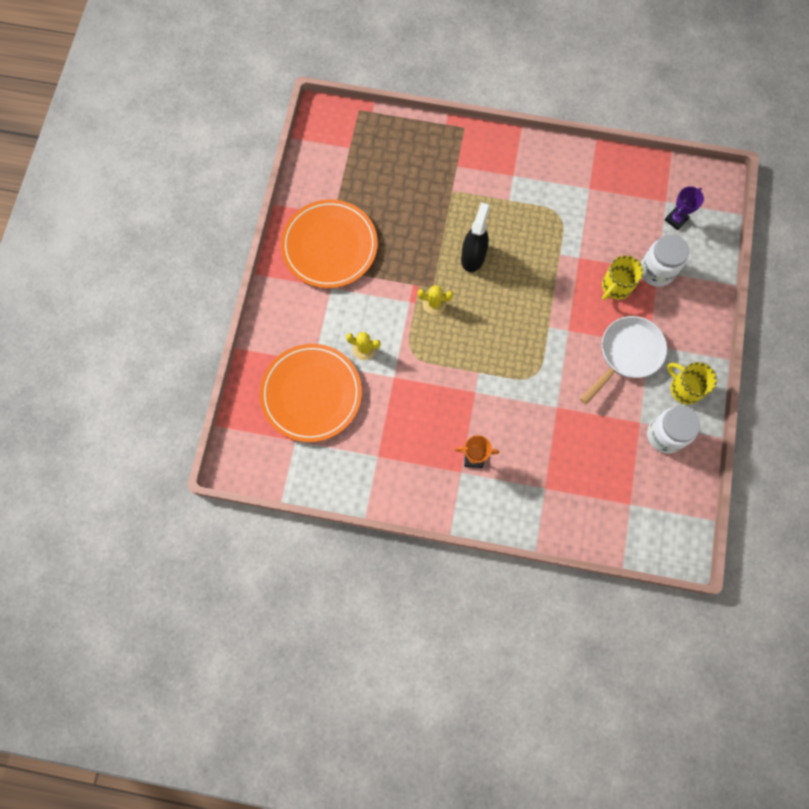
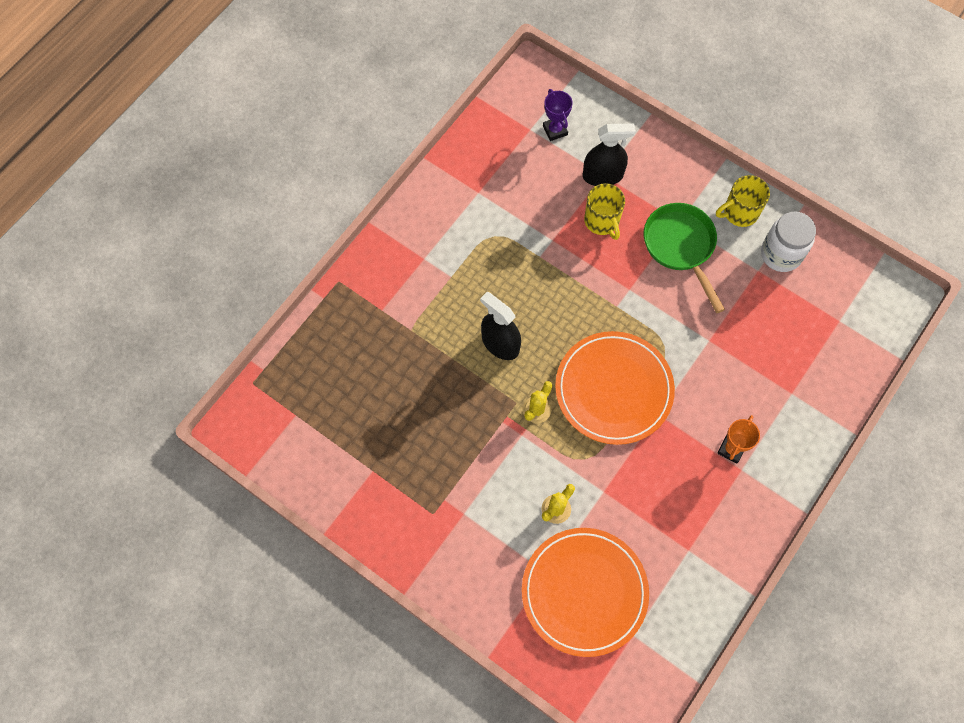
camera: 65 degrees left, 5 degrees down
(329, 246) = (410, 492): orange plate -> orange plate (614, 389)
(627, 354) = (681, 247): white pan -> green pan
(656, 271) = (602, 176): white jar -> black spray bottle

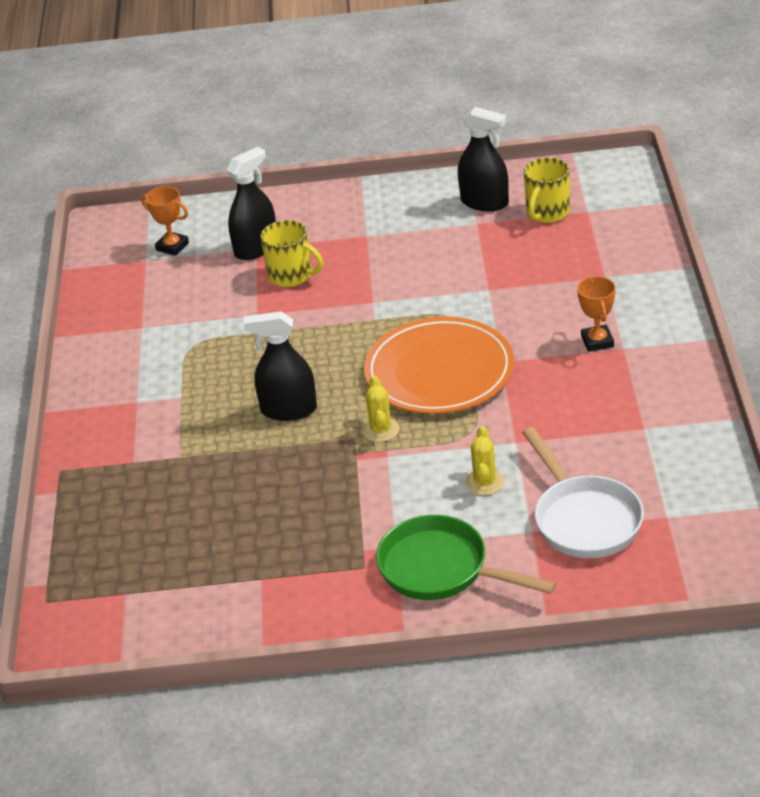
camera: 35 degrees left, 30 degrees down
(555, 130) = (172, 246): purple trophy -> orange trophy
(584, 592) = (584, 519): orange plate -> white pan
(681, 247) = (387, 249): green pan -> green pan (441, 569)
(739, 212) = (415, 199): yellow mug -> yellow mug (547, 212)
(781, 254) = (484, 202): white jar -> black spray bottle

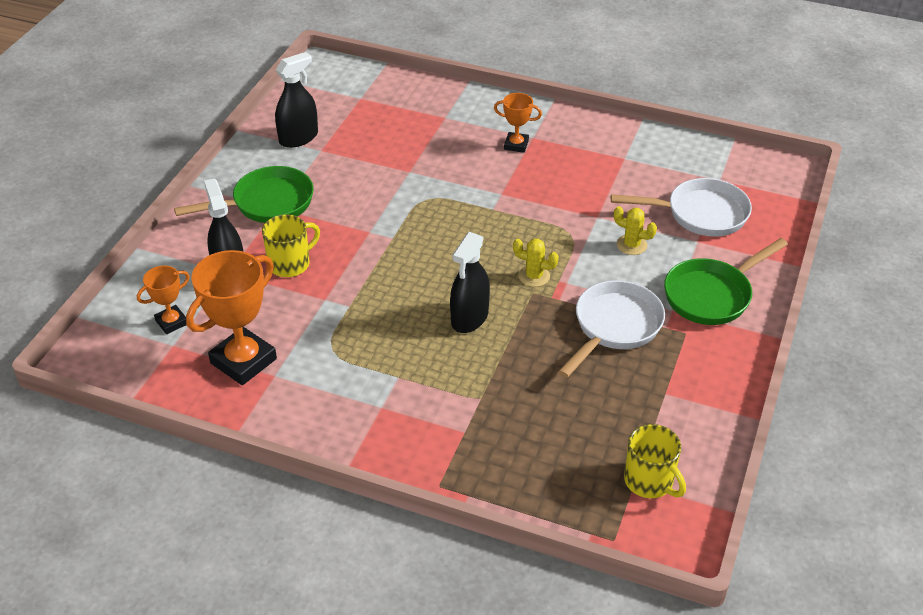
camera: 70 degrees left, 5 degrees up
(148, 303) = (243, 361): none -> orange trophy
(339, 511) = (614, 327): none -> white pan
(368, 227) = (267, 203): none -> green pan
(439, 371) = (488, 225): orange plate -> none
(547, 212) = (343, 115): yellow mug -> yellow mug (649, 481)

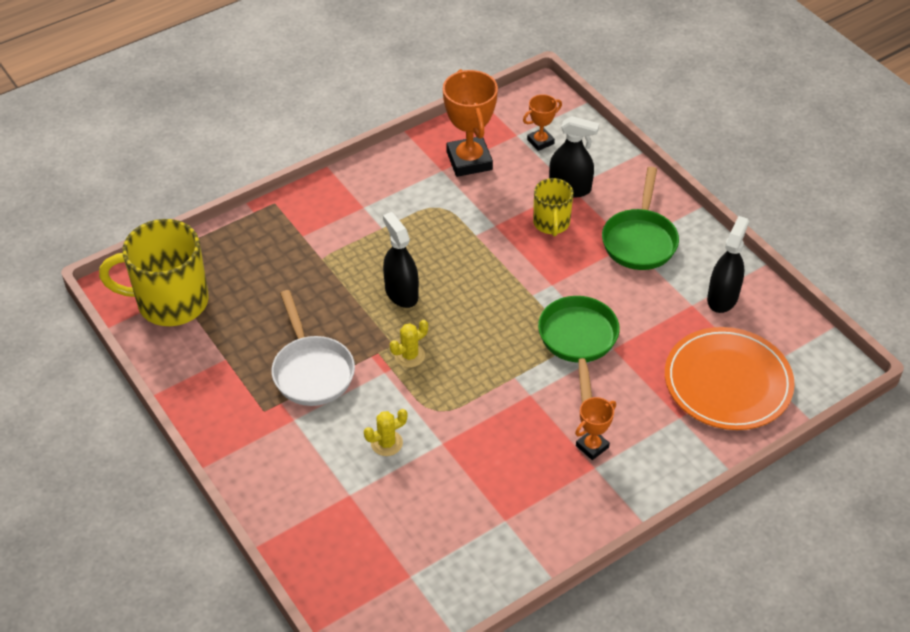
camera: 125 degrees right, 5 degrees up
(171, 322) = (540, 141): orange trophy -> orange trophy turned 60 degrees clockwise
(298, 138) = (722, 298): black spray bottle -> black spray bottle turned 150 degrees counterclockwise
(387, 107) = (727, 382): none -> orange plate
(649, 481) = (170, 302): yellow mug -> yellow mug, size x1.81
(700, 214) = (379, 522): white pan -> none
(712, 295) = (282, 457): green pan -> green pan (578, 341)

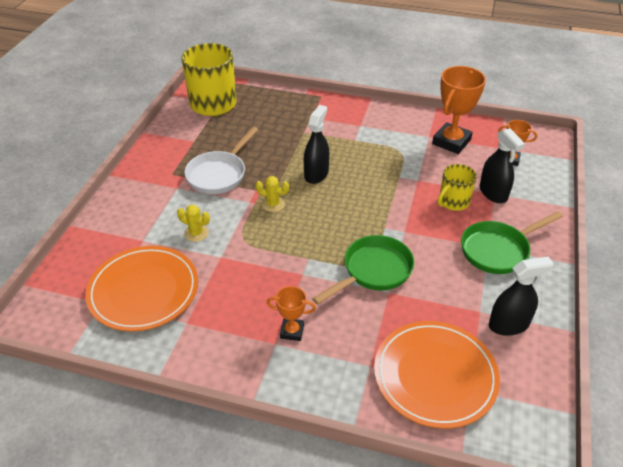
camera: 50 degrees right, 5 degrees down
(427, 532) = (143, 291): none -> orange plate

